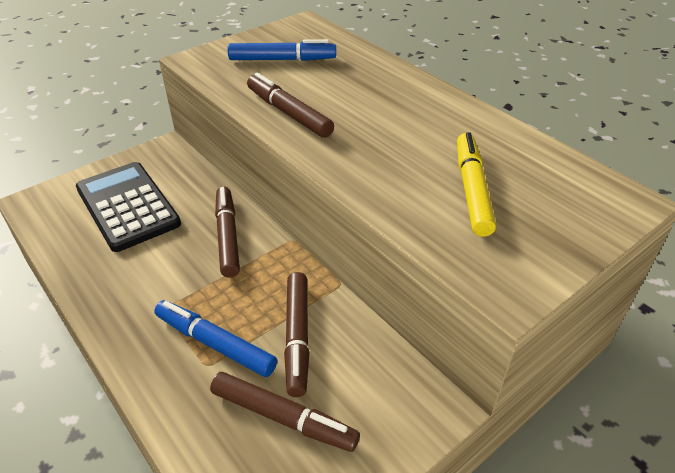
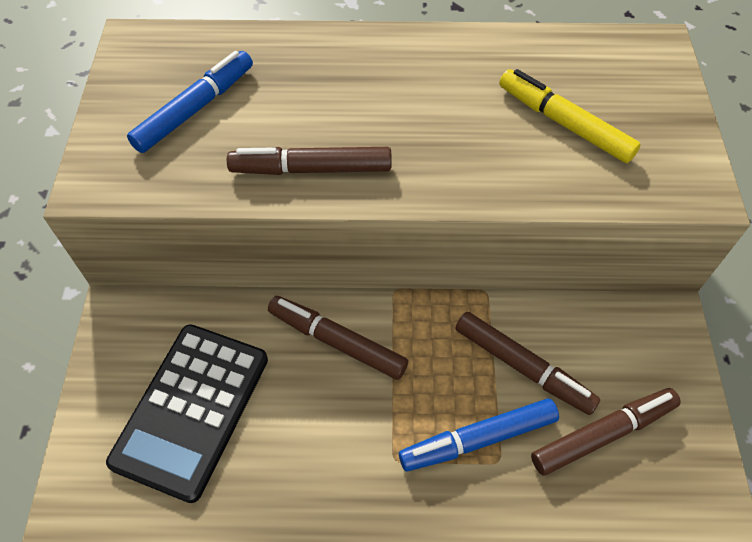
camera: 50 degrees left, 15 degrees up
(128, 206) = (191, 410): black calculator -> black calculator turned 75 degrees counterclockwise

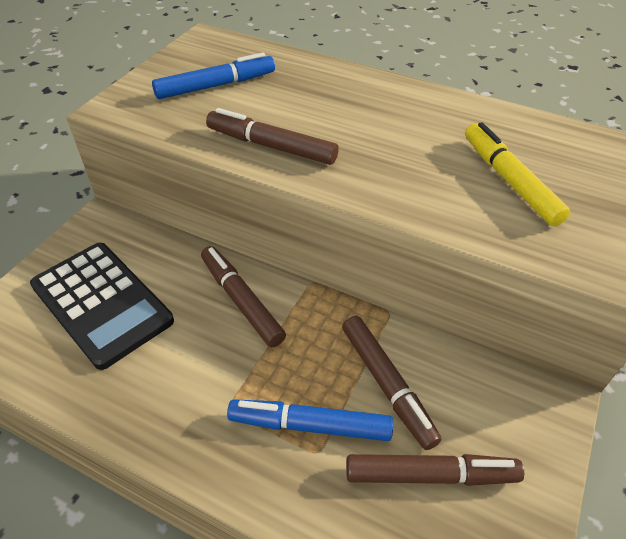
camera: 25 degrees right, 10 degrees down
(191, 410) = (101, 303): black calculator -> black calculator turned 90 degrees counterclockwise

